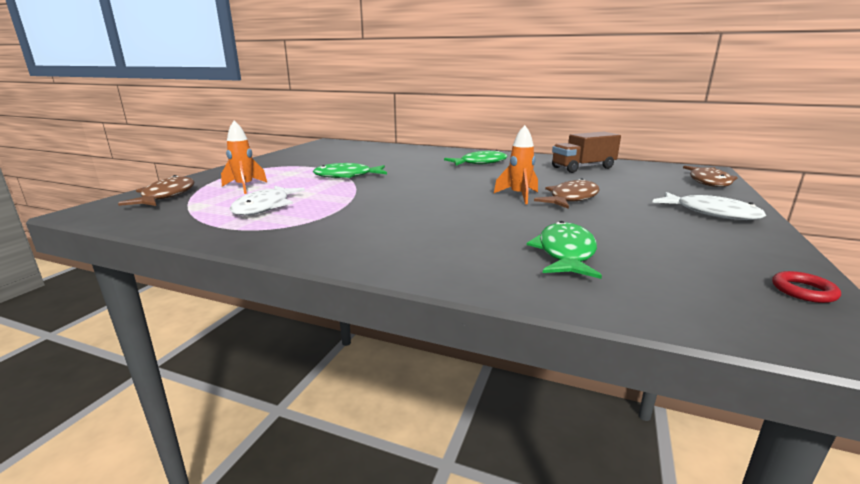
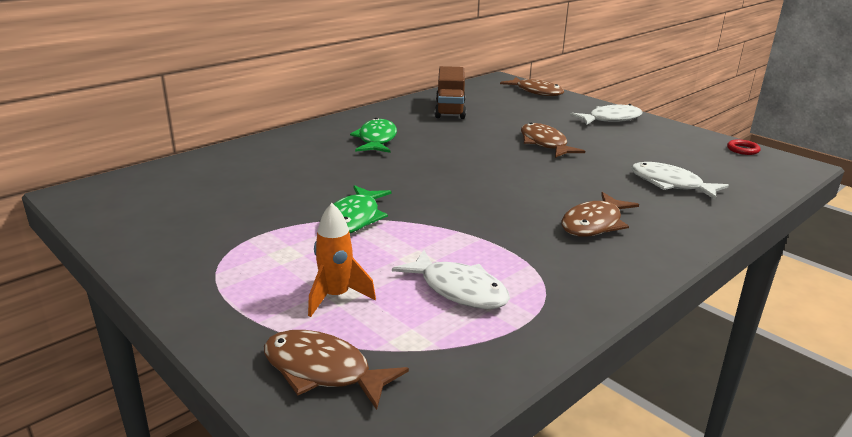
camera: 65 degrees left, 5 degrees up
(412, 230) = (594, 224): none -> brown fish
(519, 196) = (522, 159): orange rocket -> none
(565, 253) = (670, 184): green fish -> white fish

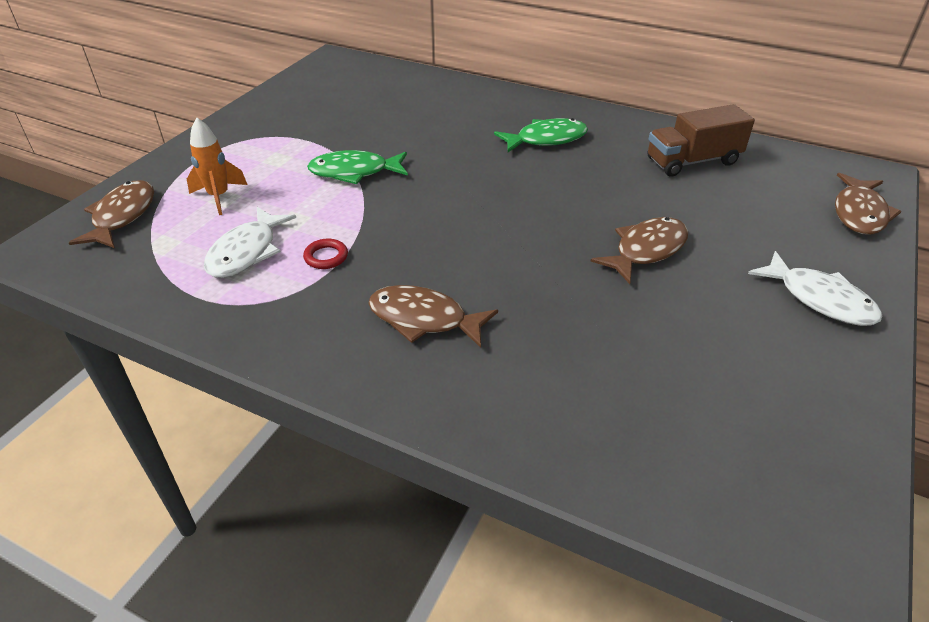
camera: 70 degrees right, 15 degrees up
(670, 184) = (596, 380): white fish -> none
(742, 150) = (841, 473): red ring -> red ring (326, 257)

